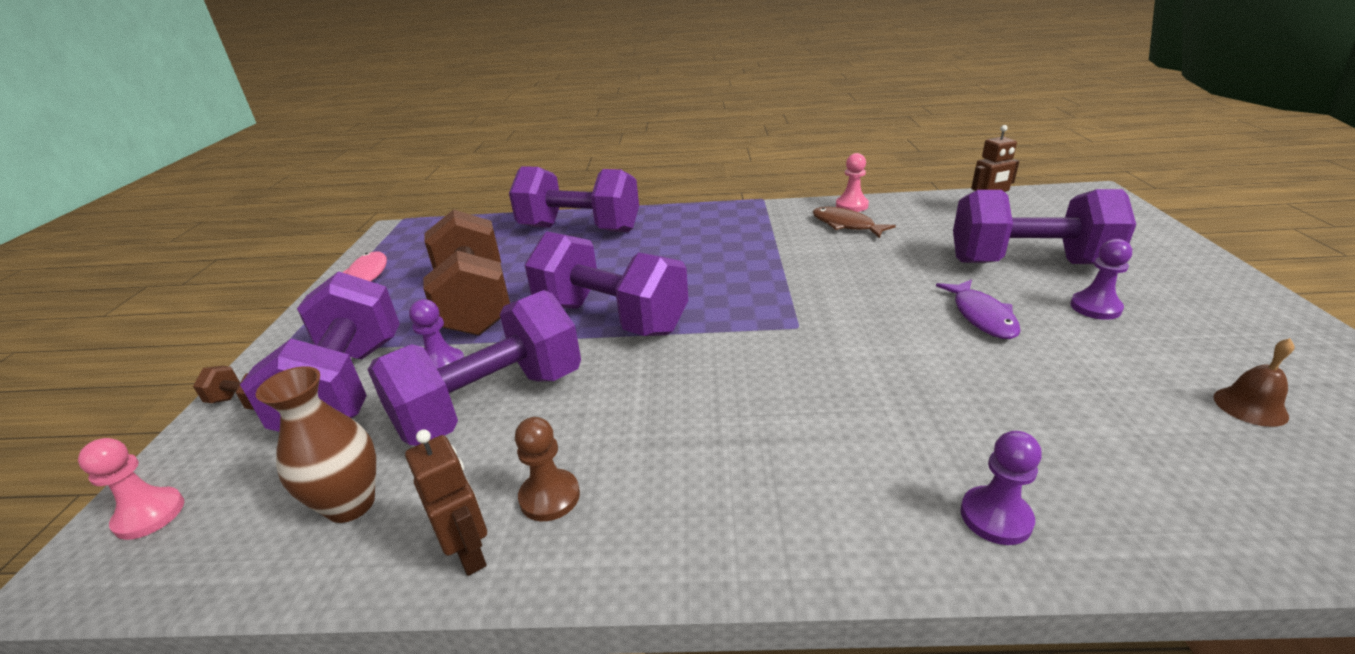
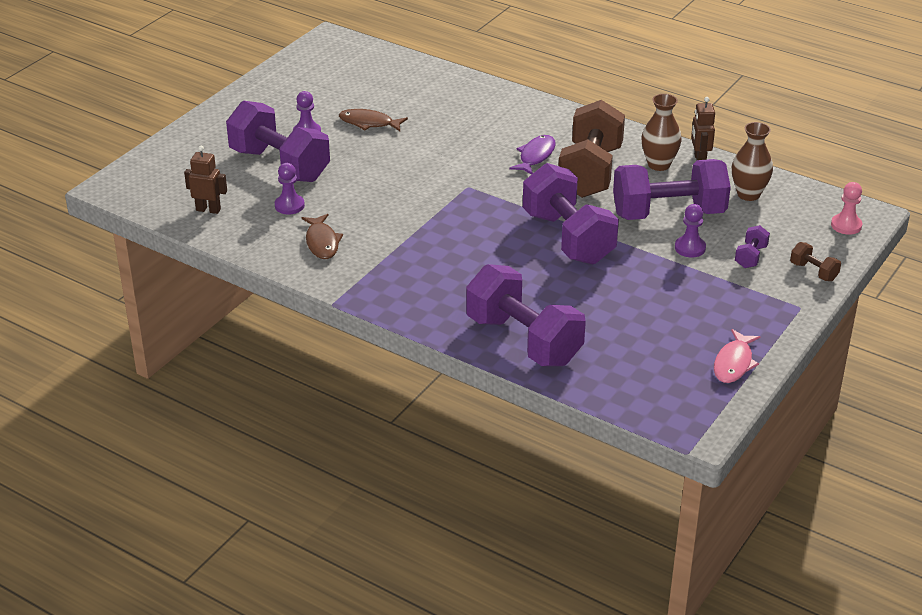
camera: 150 degrees left, 5 degrees up
(347, 387) = (750, 257): purple dumbbell -> purple dumbbell, size x0.42
(475, 303) = (652, 291): brown dumbbell -> brown dumbbell (590, 172)
(549, 497) = (659, 164): brown pawn -> brown vase
(851, 205) = (283, 259): pink pawn -> none
(981, 316) = (368, 152): purple fish -> purple fish (535, 156)
(995, 517) = (498, 99): purple pawn -> purple pawn (289, 206)
(1067, 355) = (369, 123): none -> brown fish
(1250, 406) = (345, 85): brown bell -> none

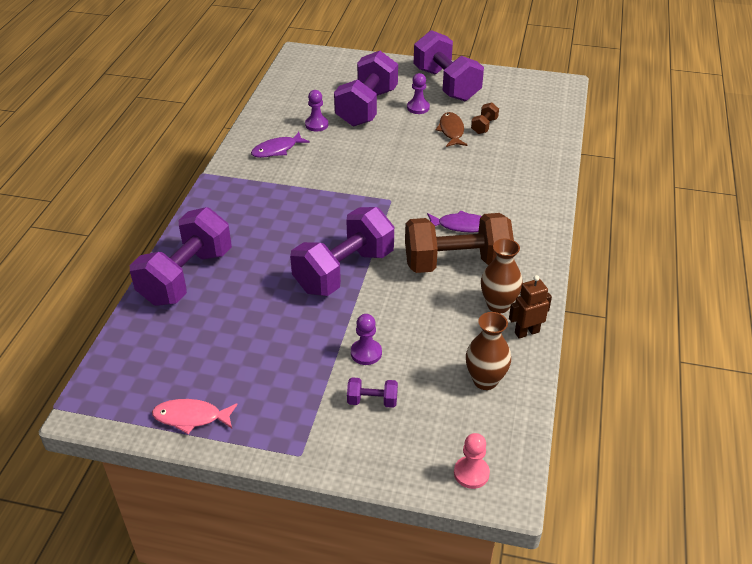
camera: 70 degrees right, 5 degrees up
(208, 209) = (294, 94): brown robot -> none
(322, 242) = (277, 150): brown fish -> purple fish
(668, 213) = (416, 327): purple dumbbell -> purple dumbbell (446, 84)
(813, 272) = (368, 457): brown dumbbell -> brown dumbbell (484, 126)

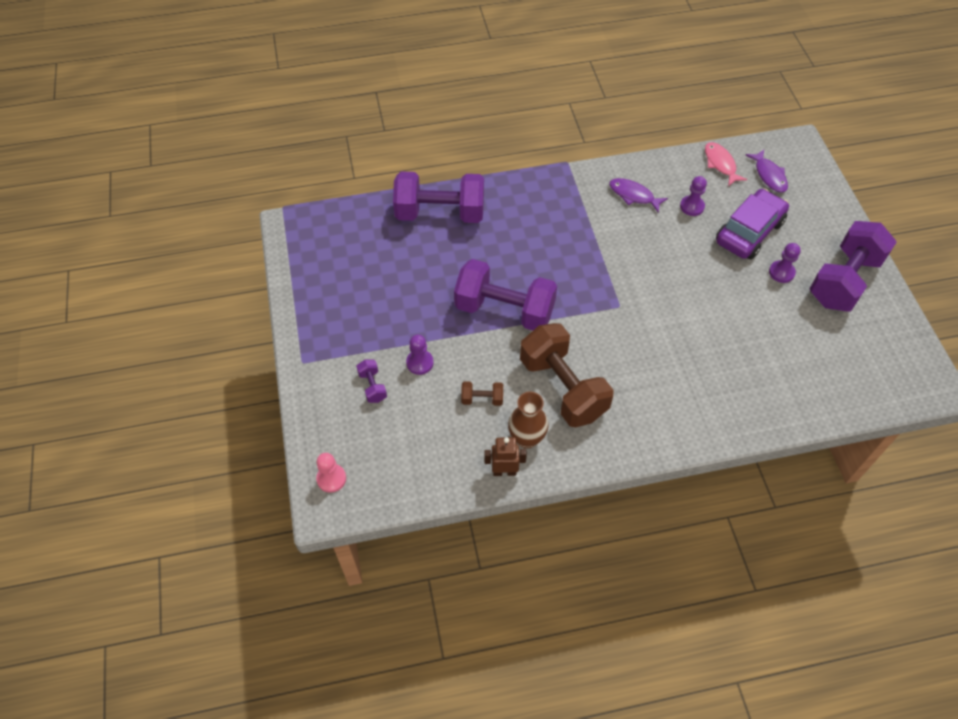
camera: 65 degrees right, 15 degrees up
(191, 417) = (307, 284): pink fish -> pink fish (720, 164)
(367, 107) = (749, 232): purple dumbbell -> purple car
(451, 131) = (762, 314): brown fish -> none
(461, 226) = (617, 374): purple fish -> purple fish (769, 175)
(484, 126) = (792, 339): brown dumbbell -> brown dumbbell (482, 399)
(485, 380) = (431, 457): brown vase -> none
(526, 332) = (504, 471): brown robot -> brown robot turned 45 degrees counterclockwise

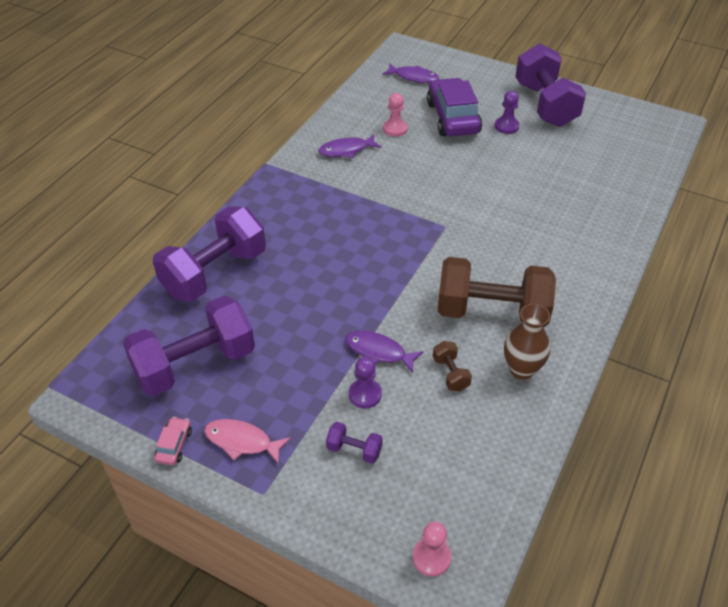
camera: 50 degrees left, 10 degrees down
(296, 295) = (174, 445): none -> pink car
(462, 346) = (379, 352): none -> purple fish
(482, 399) = (450, 374): brown dumbbell -> brown dumbbell turned 60 degrees counterclockwise
(504, 310) = (371, 298): purple dumbbell -> purple dumbbell (195, 364)
(504, 471) = (543, 407): brown robot -> none
(692, 206) = (395, 129): purple pawn -> pink pawn
(720, 164) = (374, 91): pink fish -> pink fish (242, 441)

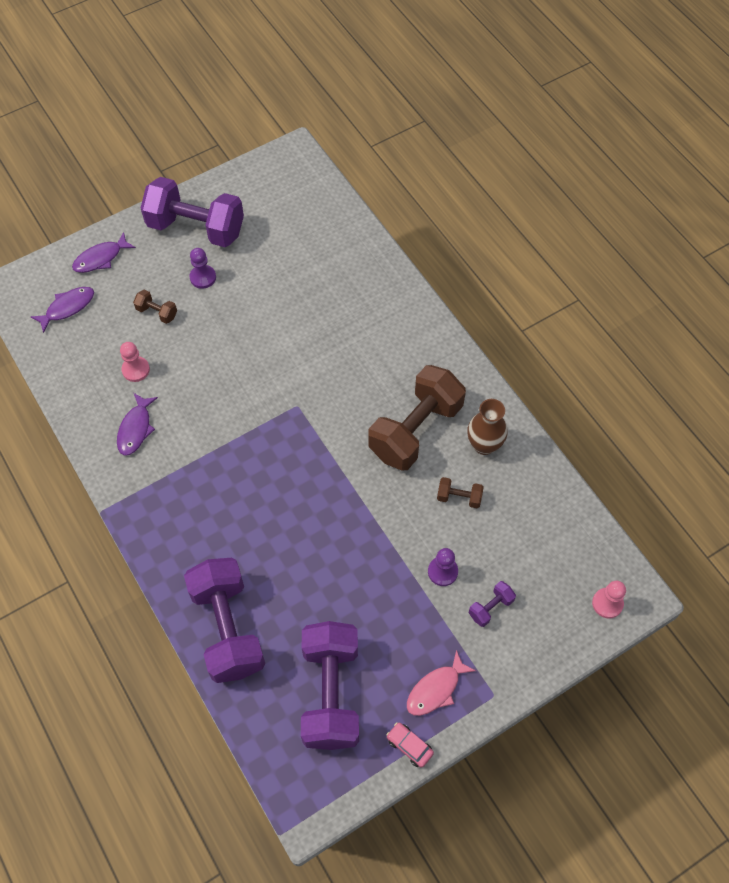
camera: 60 degrees left, 15 degrees up
(379, 352) = (405, 537): purple fish -> purple fish (101, 258)
(452, 118) = (157, 312): purple car -> brown dumbbell

